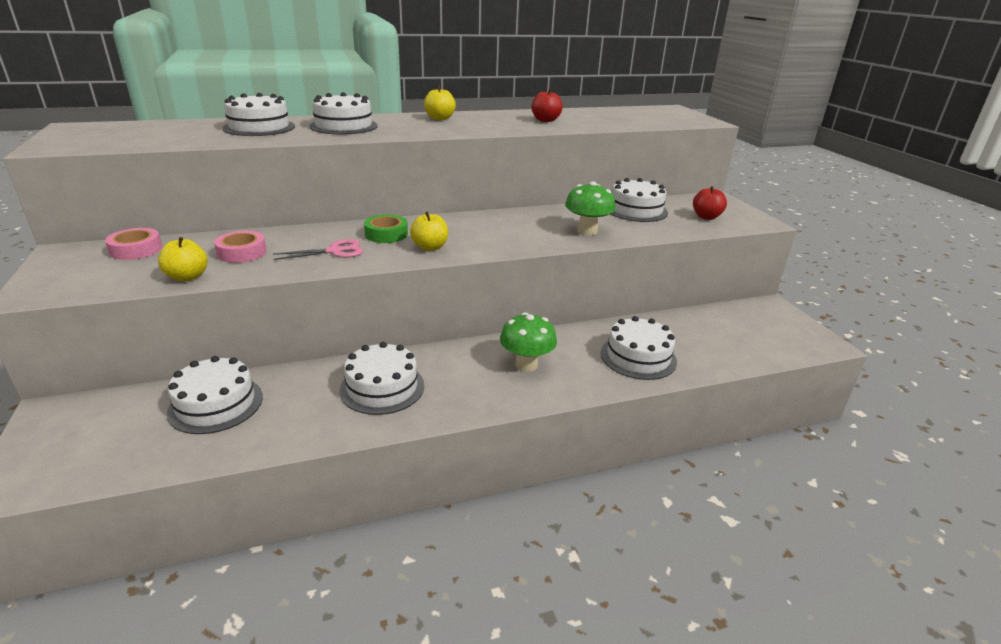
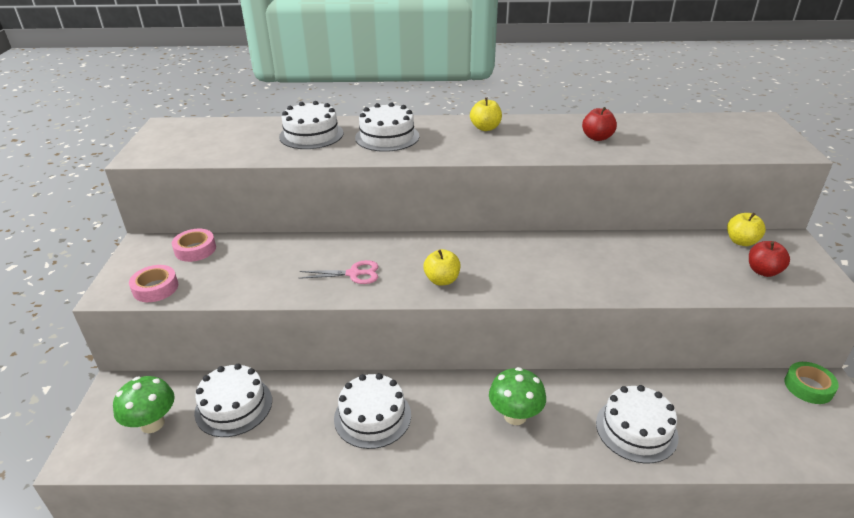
camera: 20 degrees right, 5 degrees up
(187, 277) = (225, 290): yellow apple -> yellow apple (741, 242)
(242, 252) = (276, 264): pink tape -> pink tape (155, 288)
(386, 234) = (407, 256): green tape -> green tape (808, 387)
(587, 231) = (612, 277): green mushroom -> green mushroom (152, 424)
(636, 210) = (681, 250): white cake -> none

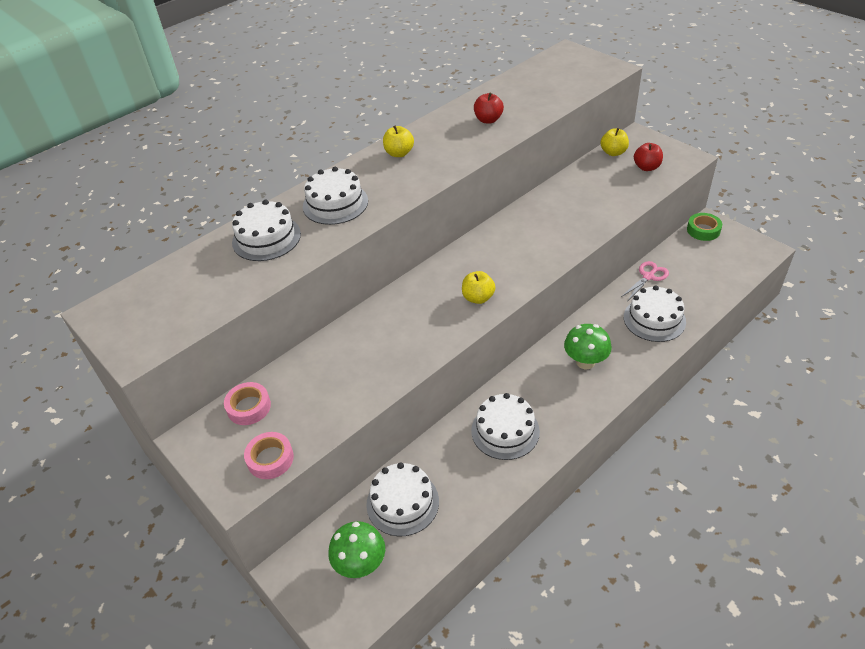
camera: 40 degrees left, 10 degrees up
(354, 274) = (411, 336): pink scissors -> pink scissors (648, 276)

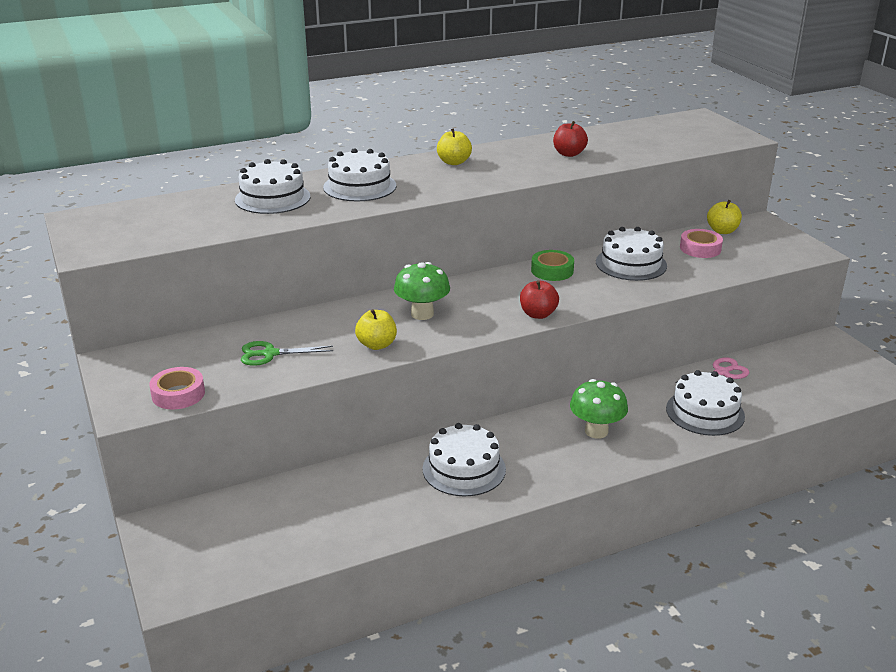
camera: 15 degrees right, 15 degrees down
(249, 407) = (185, 350): pink tape -> pink tape (700, 248)
(324, 389) = (270, 354): none -> green scissors
(360, 564) = (233, 541): green mushroom -> green mushroom (422, 314)
(402, 503) = (311, 501): white cake -> white cake (631, 264)
(478, 298) = (482, 318): yellow apple -> yellow apple (377, 345)
(646, 167) = (754, 250): red apple -> red apple (538, 314)
(703, 230) = (818, 345): green tape -> green tape (552, 271)

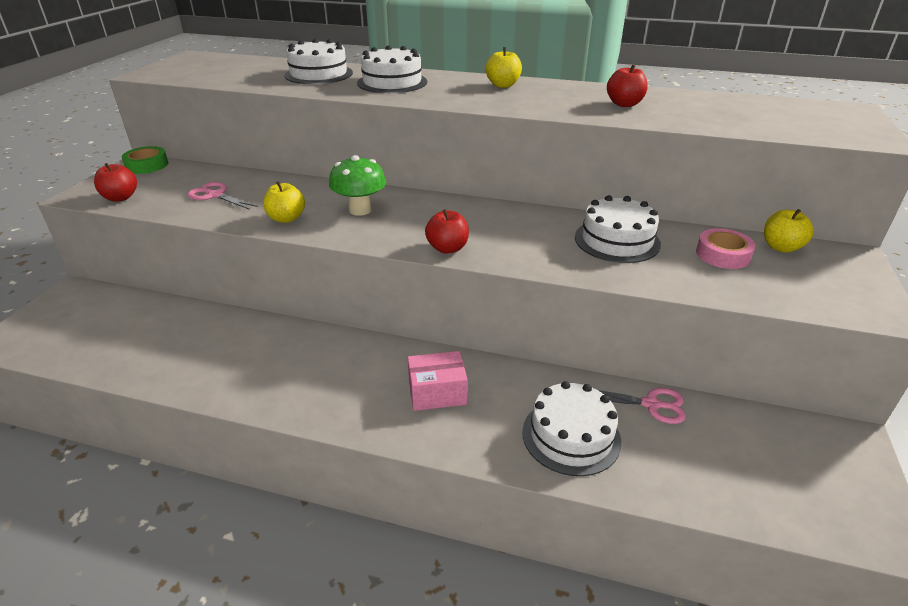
camera: 40 degrees right, 5 degrees up
(178, 394) = (120, 198): pink tape -> red apple
(270, 354) = (215, 195): green scissors -> pink scissors
(464, 469) = (287, 362): white cake -> none
(552, 271) = (527, 218): green tape -> green tape (147, 165)
(596, 431) = (437, 392): green mushroom -> pink box

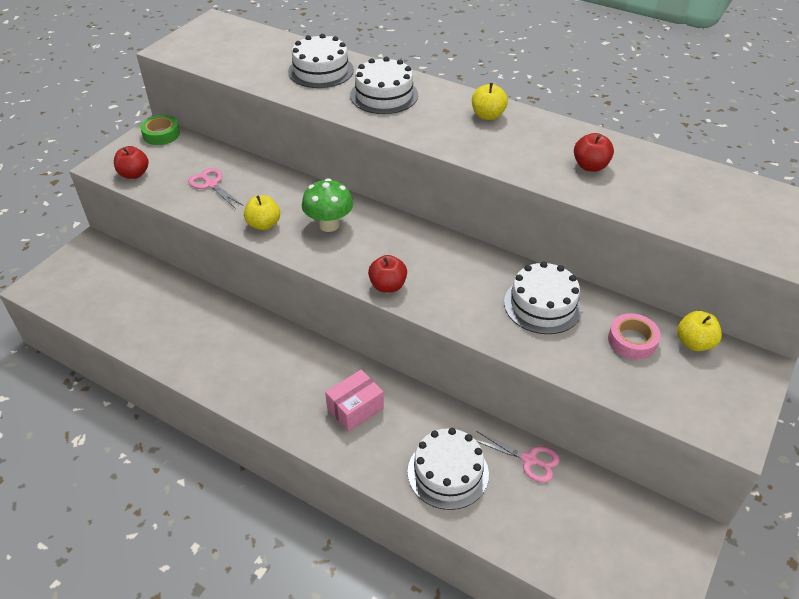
camera: 15 degrees right, 10 degrees up
(437, 392) = (355, 408): pink box -> pink box turned 45 degrees counterclockwise

